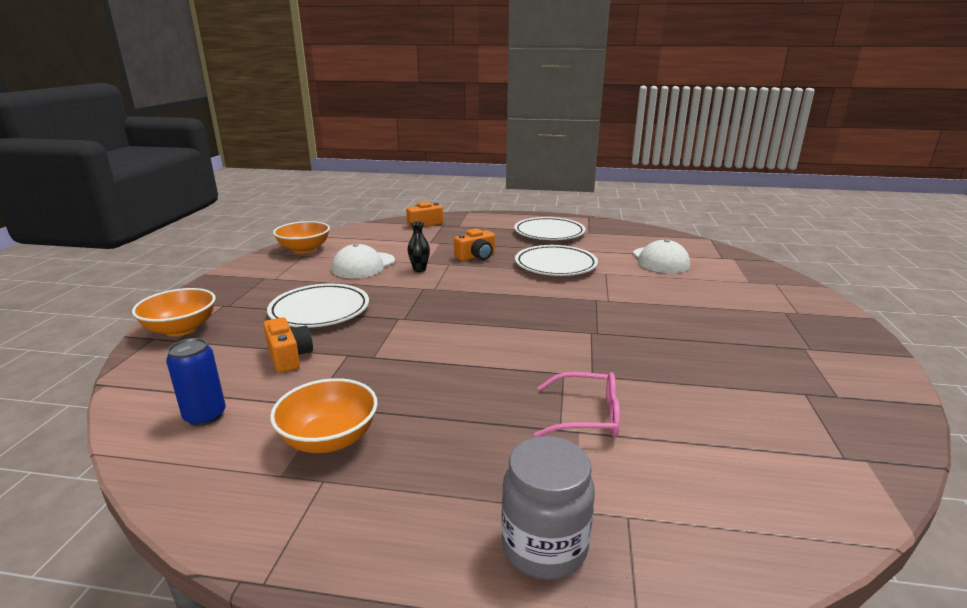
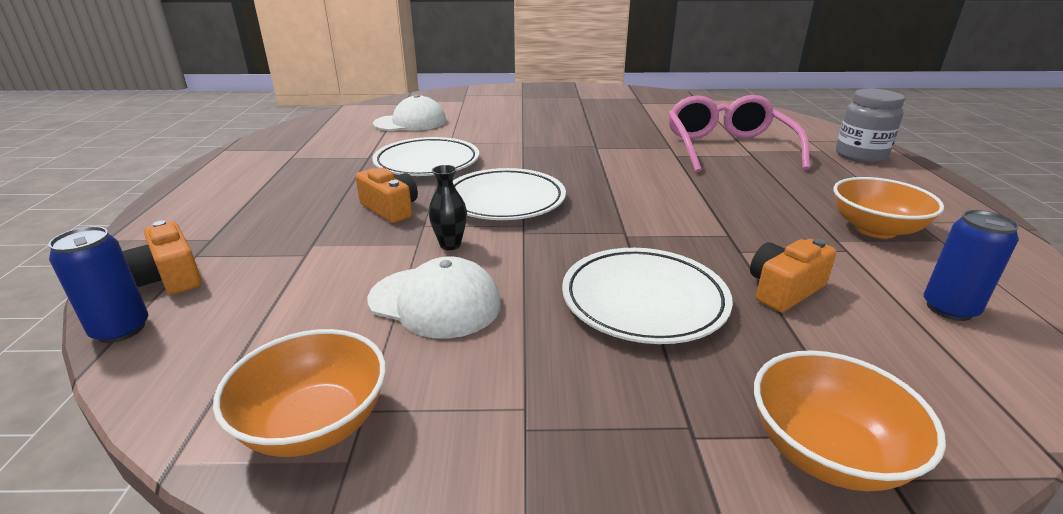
camera: 100 degrees left, 5 degrees up
(388, 222) = (121, 329): none -> blue can
(549, 233) = (293, 169): white plate -> white plate (505, 201)
(587, 416) = (727, 148): pink glasses -> pink glasses, size x1.75

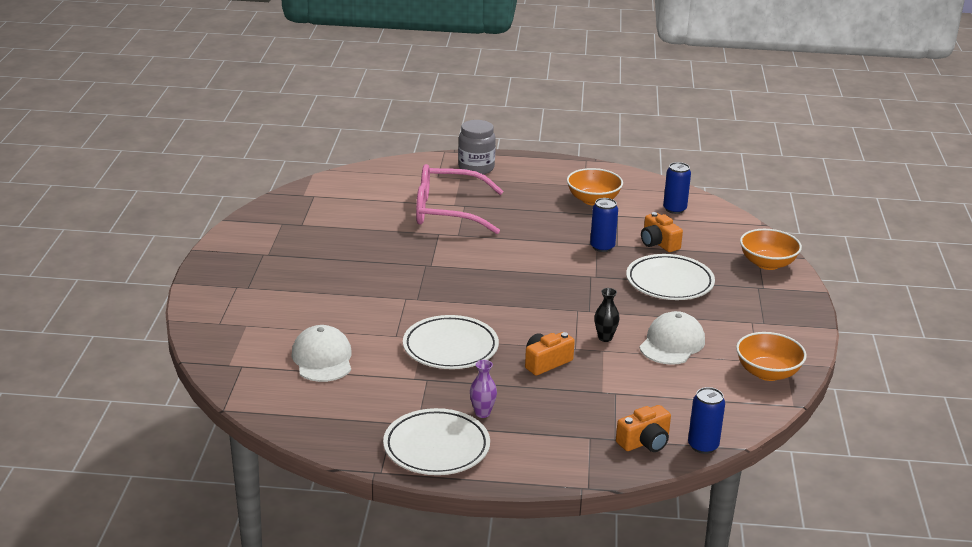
camera: 85 degrees left, 0 degrees up
(295, 181) = (482, 413): none -> purple vase
(505, 201) = (537, 314): white plate -> white plate (436, 447)
(722, 239) = (602, 247): none -> blue can

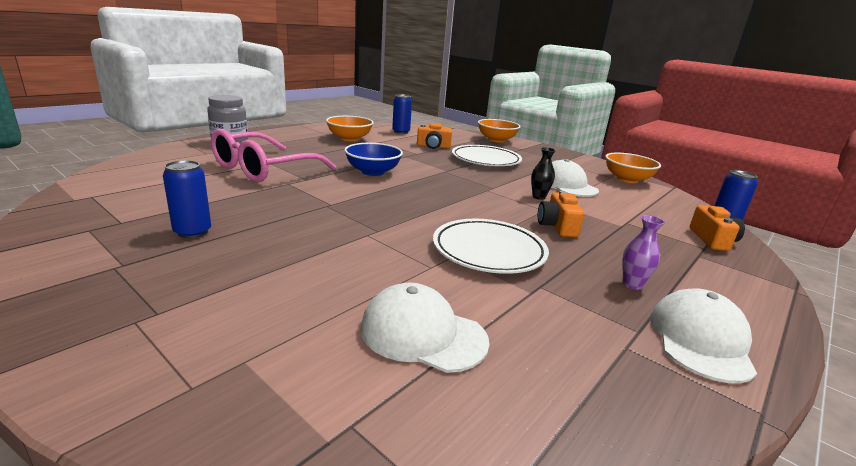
camera: 55 degrees left, 5 degrees down
(436, 447) = (700, 340): white plate -> white cap
(524, 249) = (373, 172): none -> blue bowl
(602, 247) = (412, 156): blue can -> blue can (192, 232)

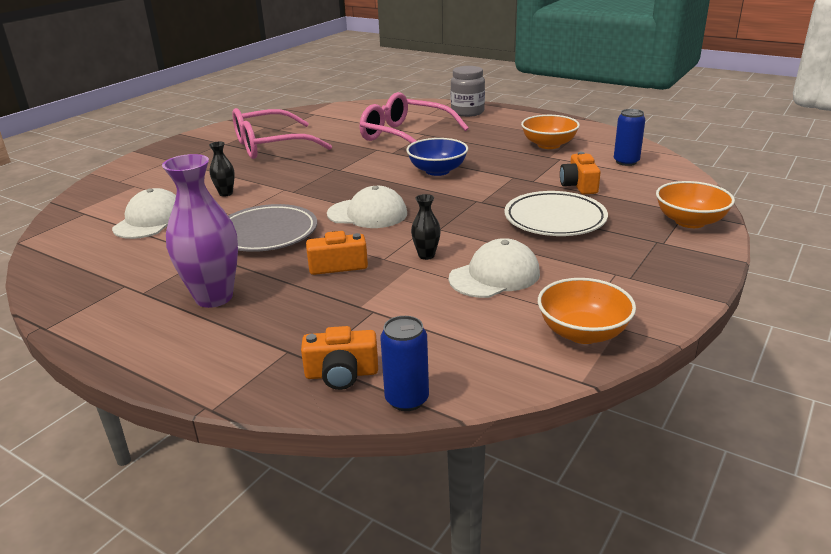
camera: 85 degrees right, 5 degrees up
(192, 232) = (270, 146): blue can -> pink glasses
(354, 270) = (226, 193): none -> black vase
(488, 251) = (267, 233): white plate -> grey plate
(632, 284) = (214, 297): purple vase -> purple vase, size x2.10
(700, 340) = (126, 319): white cap -> white cap (367, 214)

